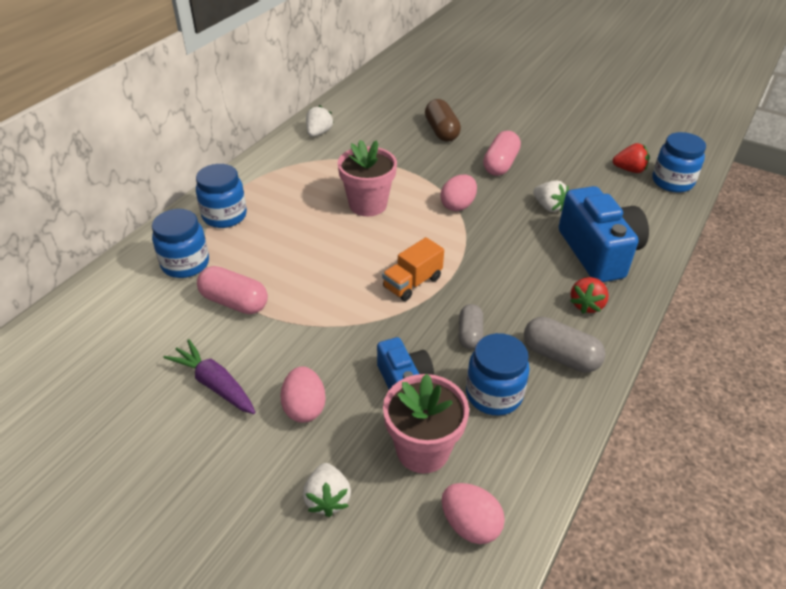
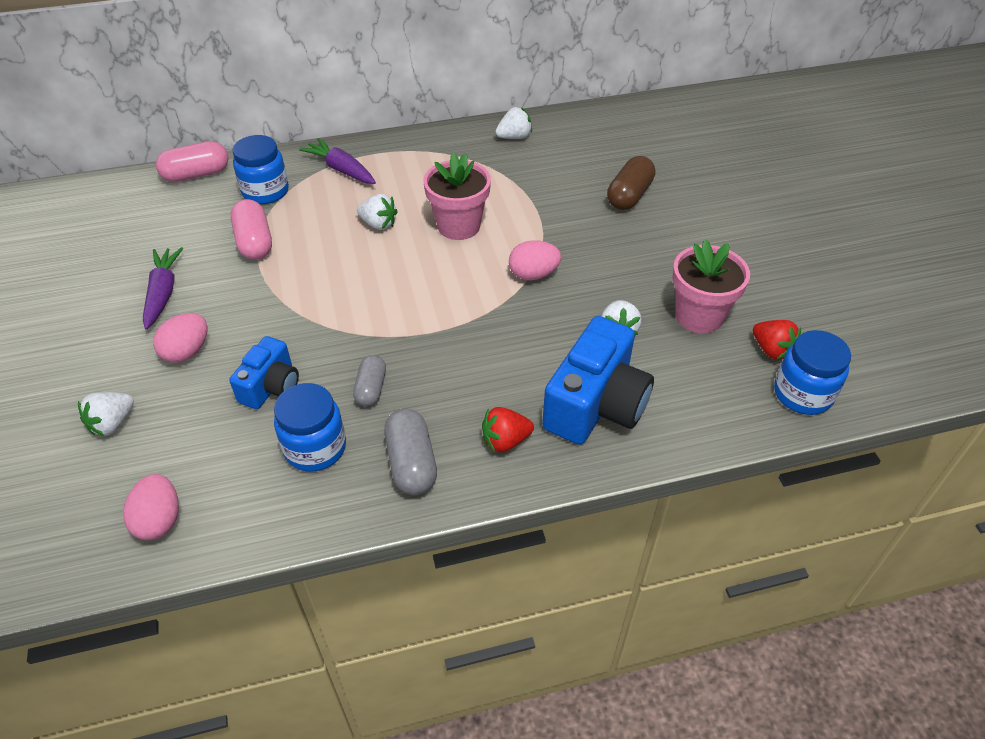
camera: 45 degrees right, 5 degrees up
(224, 216) = (341, 169): blue jar -> purple carrot
(311, 235) = (378, 224): none -> white strawberry
(412, 283) = (393, 315): orange truck -> none
(423, 450) = (209, 444): pink flower pot -> pink flower pot (699, 316)
(470, 334) = (371, 389): grey capsule -> grey capsule turned 45 degrees counterclockwise
(500, 164) = (636, 261): pink capsule -> pink capsule (196, 174)

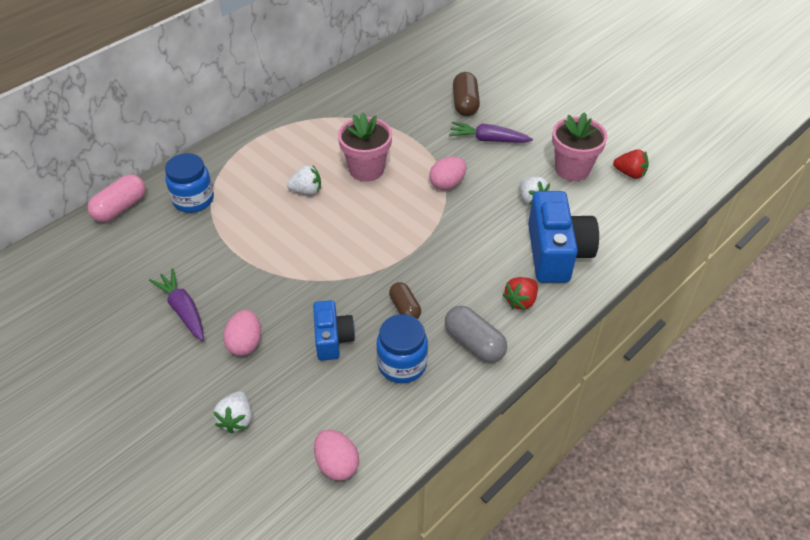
camera: 30 degrees left, 0 degrees up
(254, 242) = (221, 242): pink capsule -> none
(341, 169) = (240, 160): purple carrot -> purple carrot (488, 139)
(371, 389) = (405, 308): grey capsule -> brown capsule
(514, 137) = (350, 89): white strawberry -> none
(802, 394) = (666, 193): blue jar -> none

